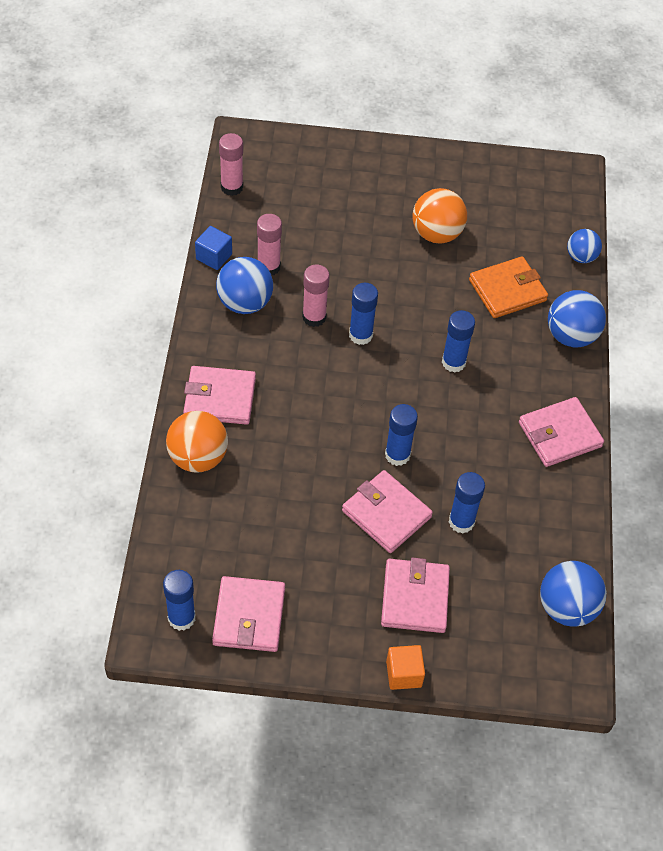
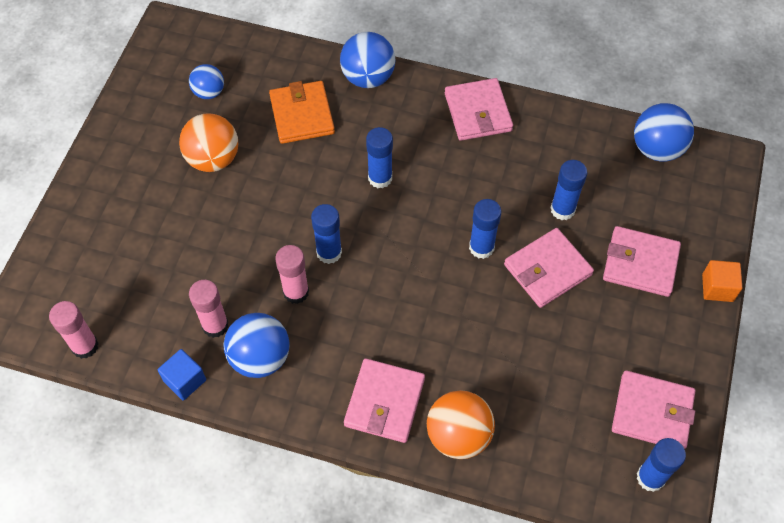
camera: 75 degrees left, 5 degrees up
(581, 257) = (276, 47): blue ball -> blue ball (209, 92)

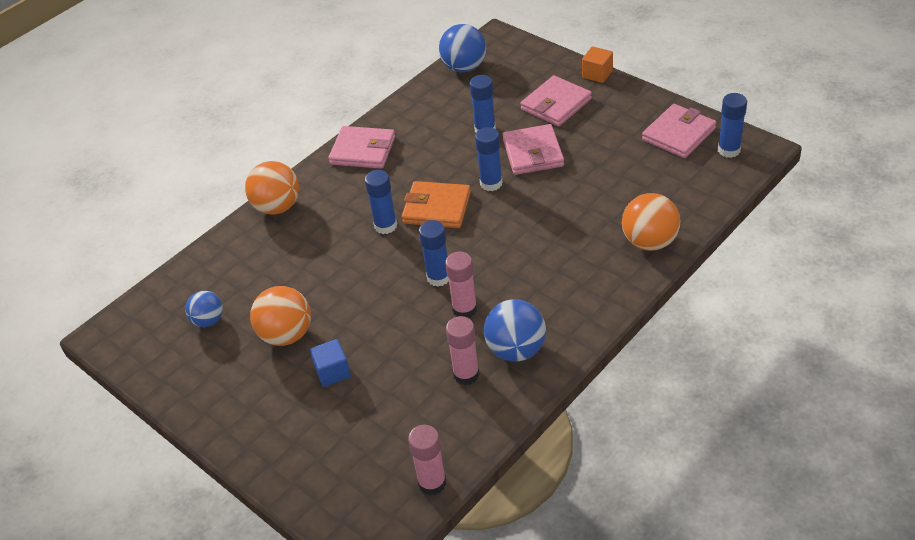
camera: 60 degrees left, 15 degrees down
(185, 380) = (510, 410): blue cube -> blue cube (333, 372)
(302, 115) = (284, 260): orange wallet -> orange wallet (436, 208)
(368, 77) = (277, 207): blue ball -> orange ball
(384, 402) = (600, 278): pink wallet -> none

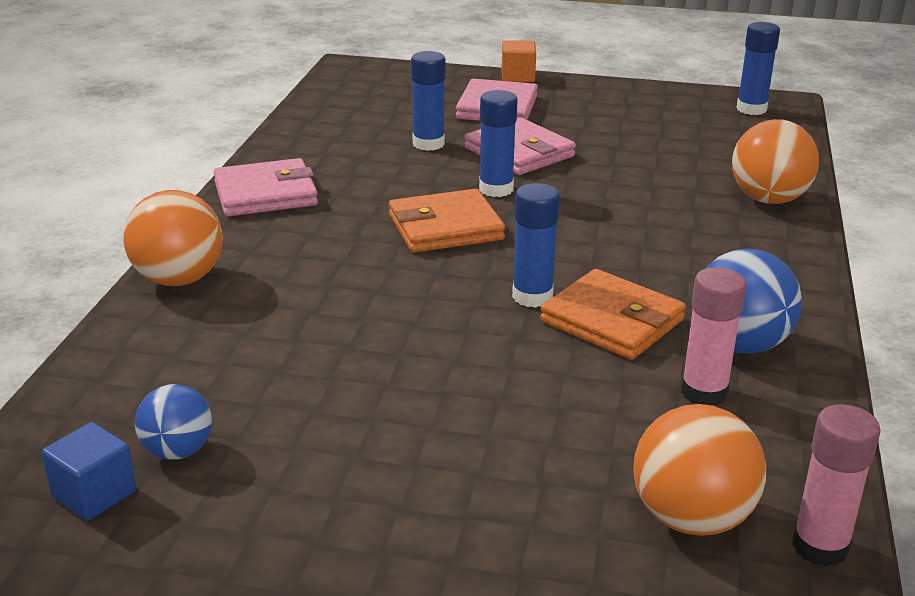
camera: 35 degrees left, 15 degrees down
(286, 335) = (351, 428): orange ball -> orange ball (691, 518)
(333, 372) = (487, 453): blue cube -> blue cube (94, 494)
(385, 226) = (387, 261): blue glue stick -> none
(464, 67) = (334, 96): blue ball -> none
(464, 309) = (612, 320): pink glue stick -> orange wallet
(678, 134) = (678, 107): pink wallet -> none

